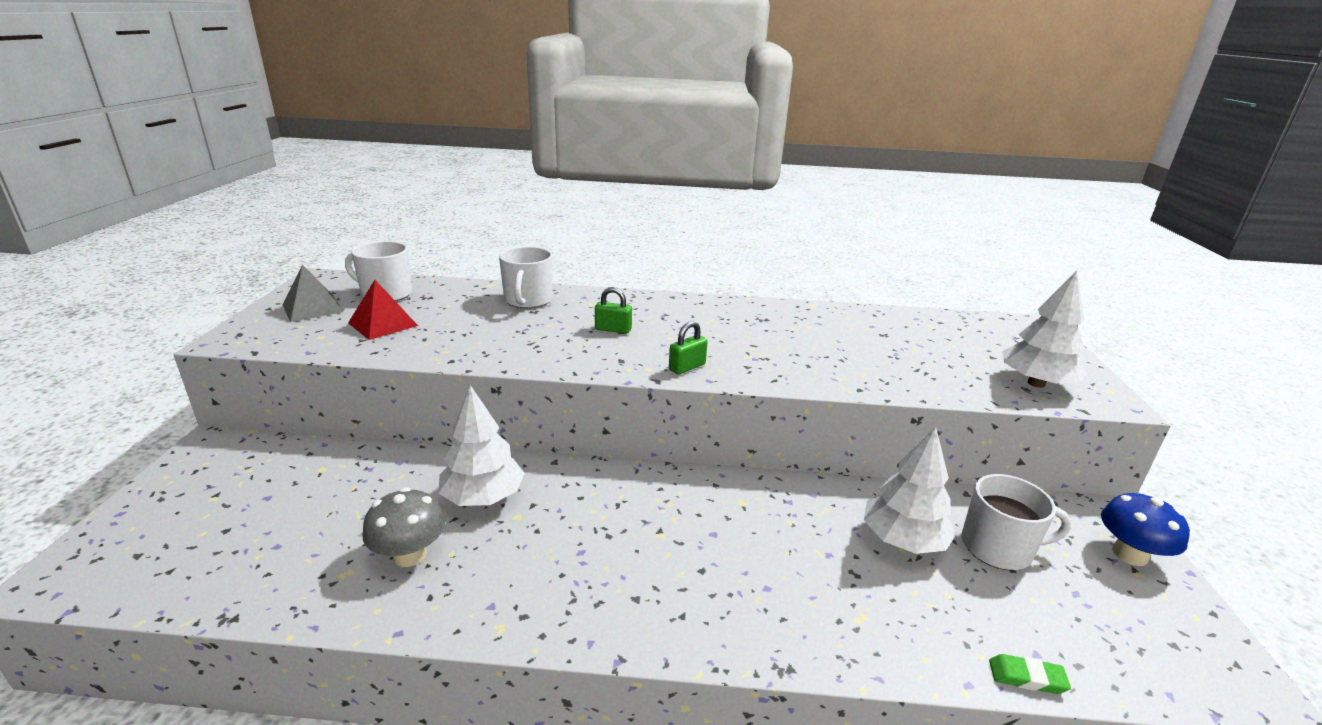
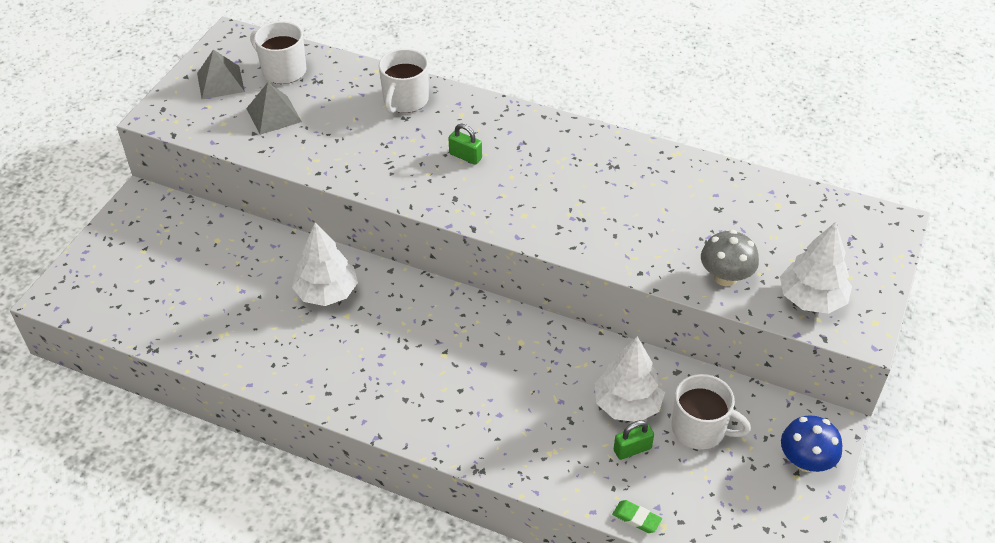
camera: 20 degrees right, 20 degrees up
(383, 324) = (274, 115): red pyramid -> grey pyramid
(410, 555) = (266, 330): grey mushroom -> grey mushroom (725, 277)
(687, 367) = (506, 217): green padlock -> green padlock (632, 449)

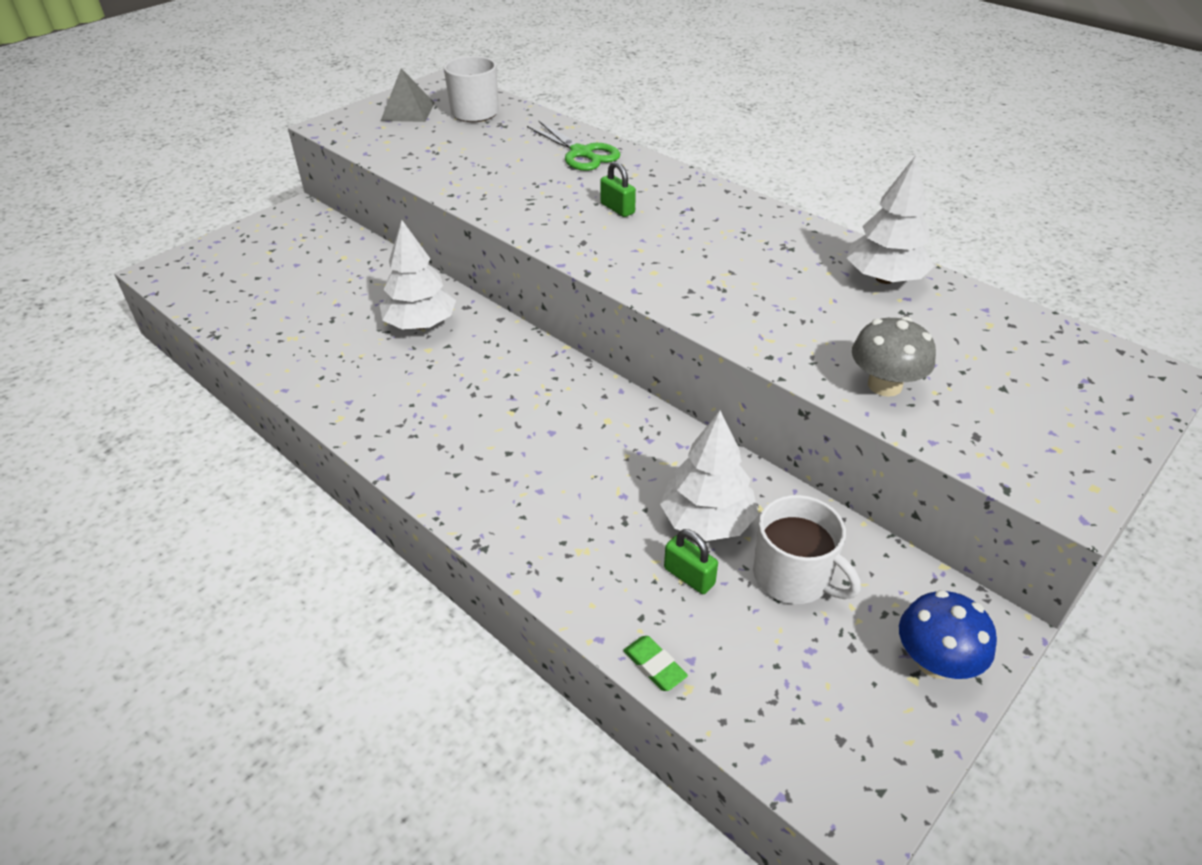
camera: 20 degrees right, 5 degrees down
(274, 115) = (440, 143): grey pyramid -> none
(405, 100) = (581, 153): white mug -> green scissors
(632, 449) = (689, 576): green padlock -> green padlock turned 45 degrees clockwise
(811, 299) = (1002, 437): white tree -> white tree (884, 279)

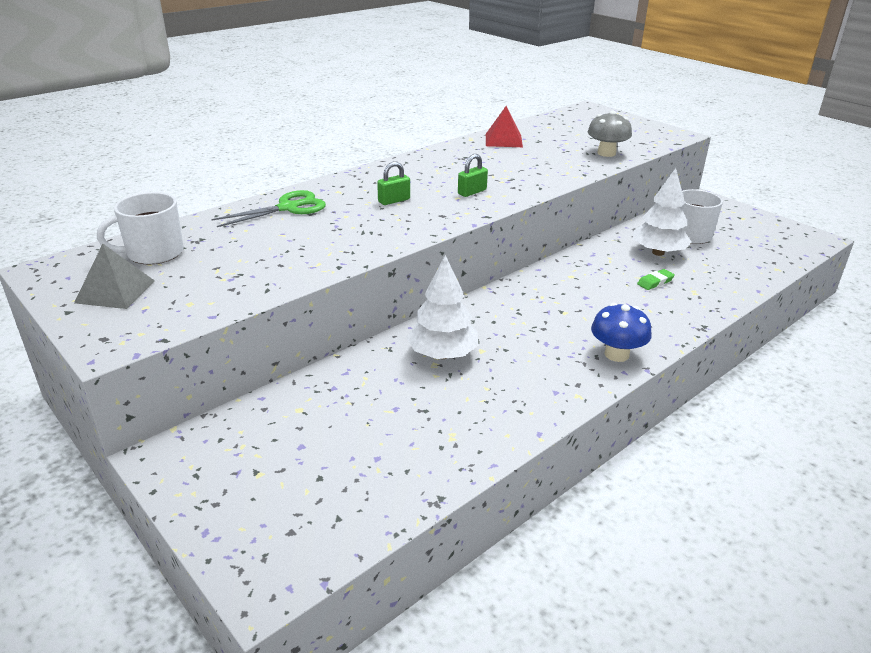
camera: 85 degrees left, 10 degrees down
(654, 666) = (768, 276): green eraser -> green eraser (655, 282)
(689, 576) = (702, 261): green padlock -> green padlock (472, 192)
(884, 279) = (503, 140): white tree -> red pyramid
(935, 661) = (730, 212): blue mushroom -> blue mushroom (616, 354)

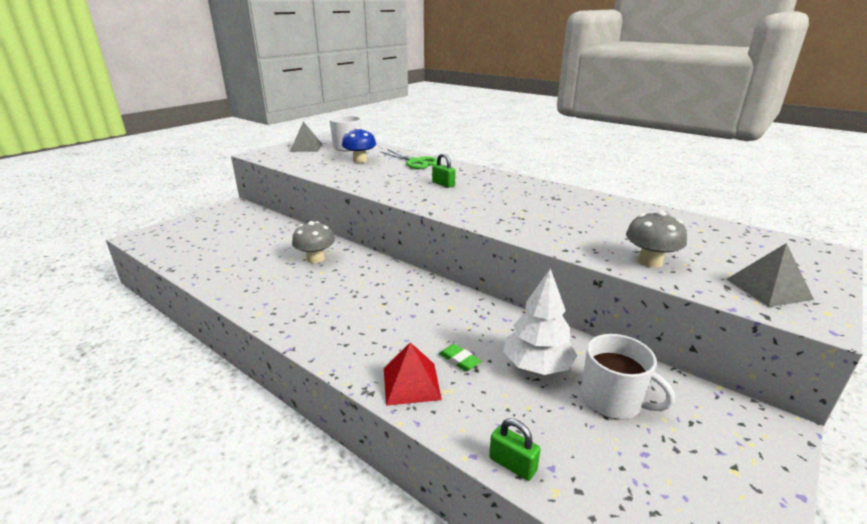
camera: 80 degrees right, 5 degrees down
(442, 354) = (315, 259): white tree -> grey mushroom
(472, 192) = (477, 205): green padlock -> green padlock (512, 464)
(503, 140) = (623, 210): red pyramid -> red pyramid (411, 383)
(616, 354) = (315, 332): blue mushroom -> blue mushroom (360, 160)
(644, 134) = (768, 289): none -> grey pyramid

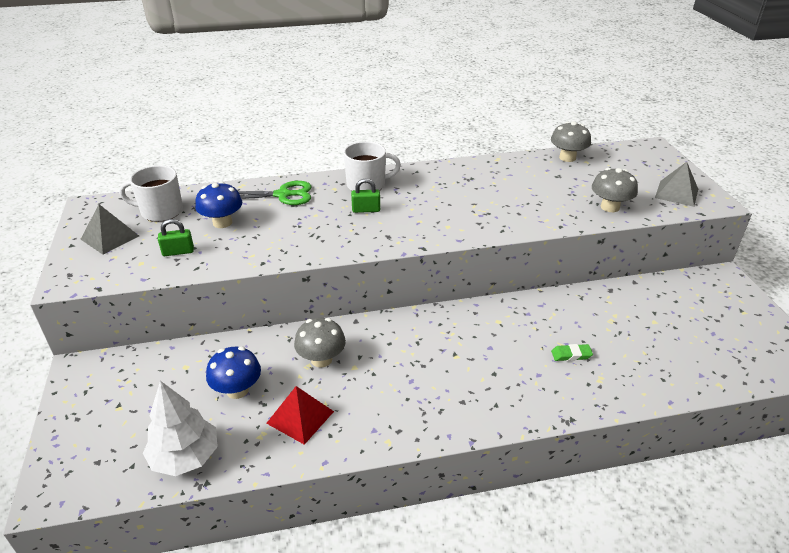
camera: 50 degrees left, 10 degrees up
(258, 247) = (237, 390): none -> blue mushroom
(411, 383) = (578, 392): red pyramid -> red pyramid (300, 417)
(512, 464) = (689, 389): green padlock -> green padlock (178, 252)
(537, 366) = (607, 323): white tree -> white tree (185, 457)
(612, 400) = (663, 315): white mug -> white mug (367, 185)
(685, 220) = (567, 157): none -> grey mushroom

